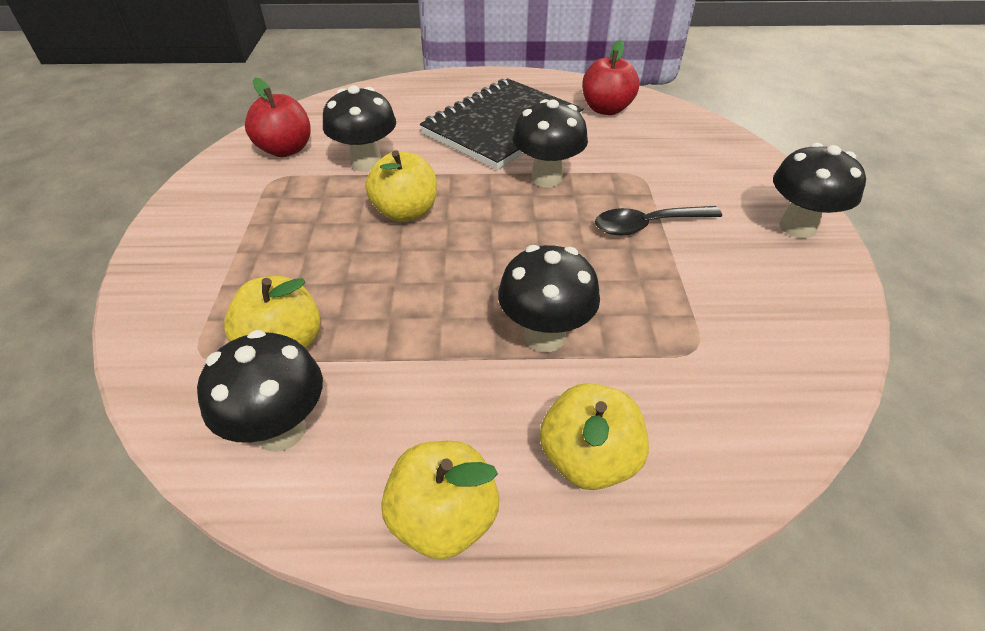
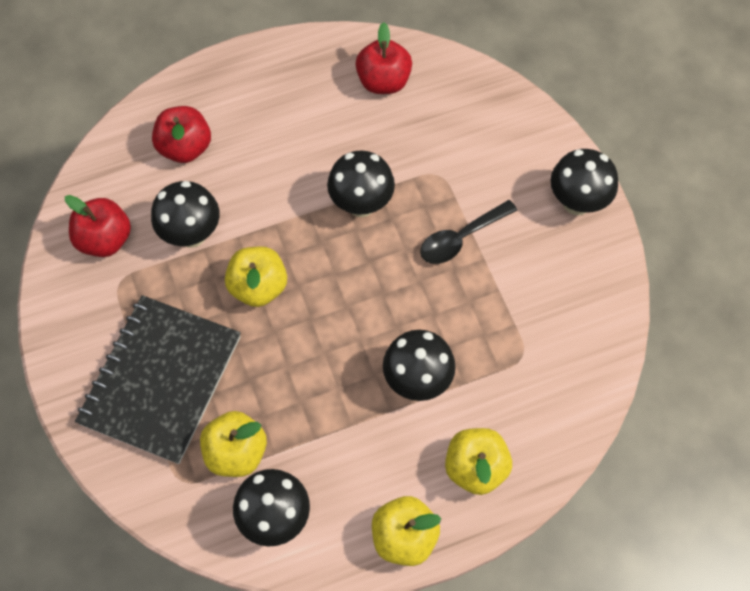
camera: 20 degrees left, 20 degrees up
(400, 112) = (185, 147): none -> red apple
(502, 126) = (294, 140): black notebook -> black notebook (161, 380)

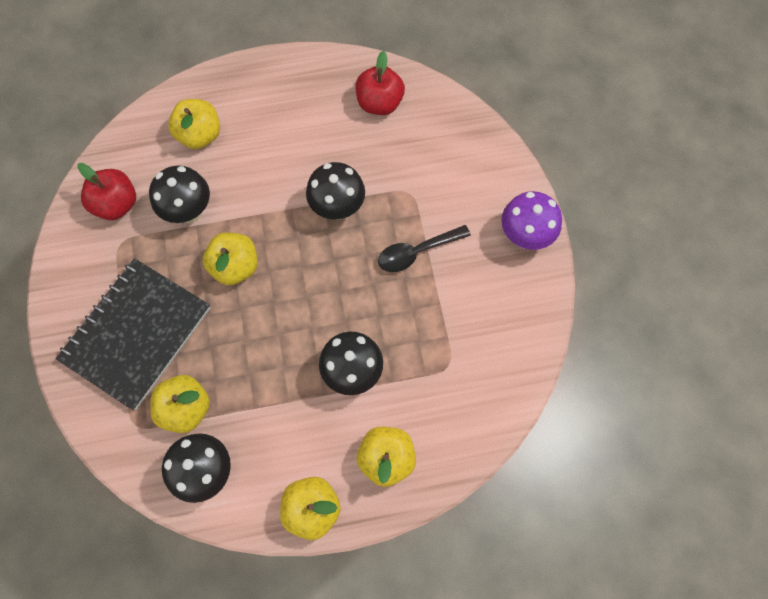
camera: 10 degrees right, 5 degrees up
(185, 147) = (200, 135): red apple -> yellow apple
(576, 202) = (524, 236): black mushroom -> purple mushroom

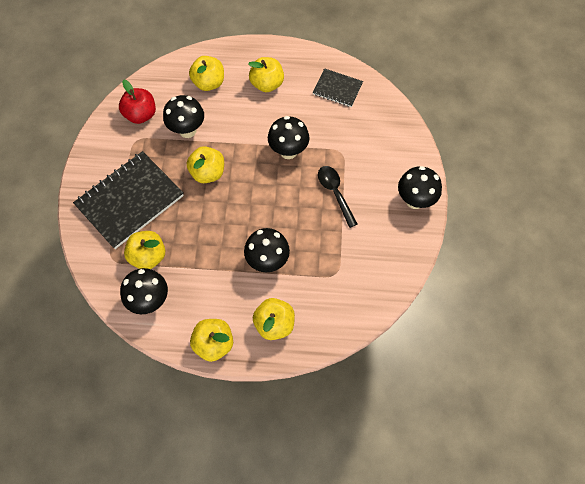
camera: 15 degrees right, 5 degrees down
(281, 118) = (267, 84): none -> yellow apple
(379, 103) = (337, 89): red apple -> black notebook
(416, 252) = (335, 193): black spoon -> black spoon turned 75 degrees clockwise
(524, 236) = (414, 200): purple mushroom -> black mushroom

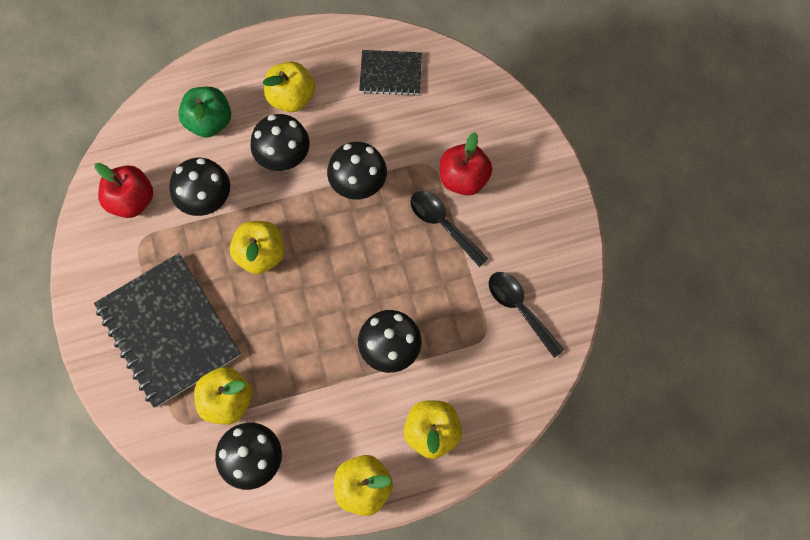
camera: 20 degrees left, 5 degrees up
(130, 200) = (168, 331): black notebook -> black notebook turned 60 degrees counterclockwise
(209, 83) = (209, 122): yellow apple -> green apple
(360, 168) = (463, 179): none -> red apple
(366, 264) = (520, 309): none -> black spoon
(414, 200) = (549, 200): black mushroom -> black mushroom (284, 159)

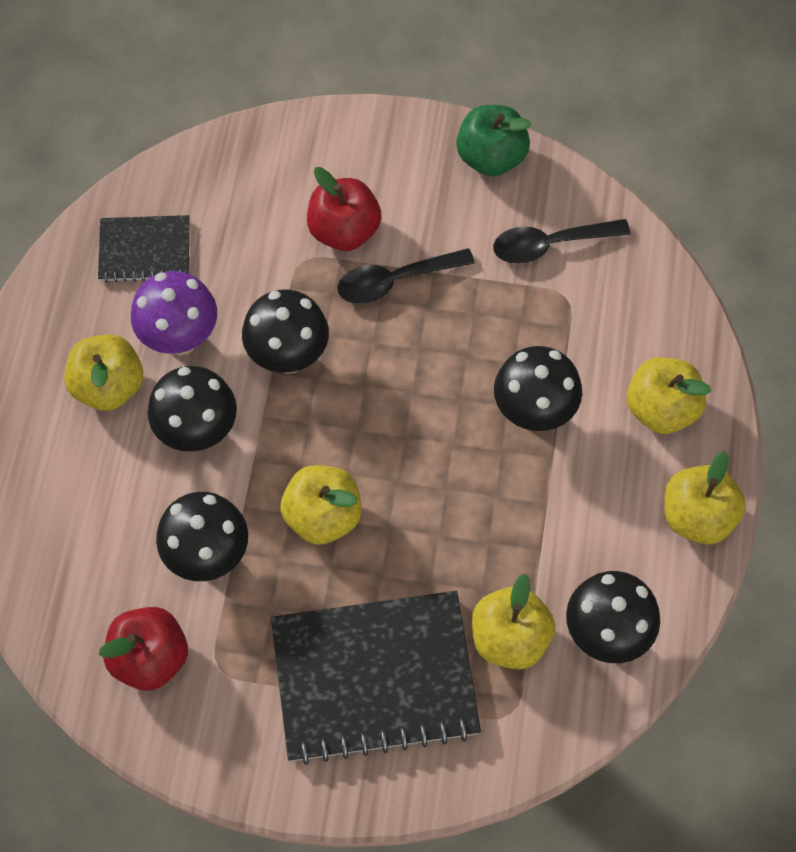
camera: 65 degrees left, 5 degrees down
(209, 122) = (84, 507): green apple -> green apple (491, 157)
(341, 121) = (180, 338): none -> purple mushroom
(390, 74) = (145, 250): black notebook -> black notebook turned 60 degrees clockwise

